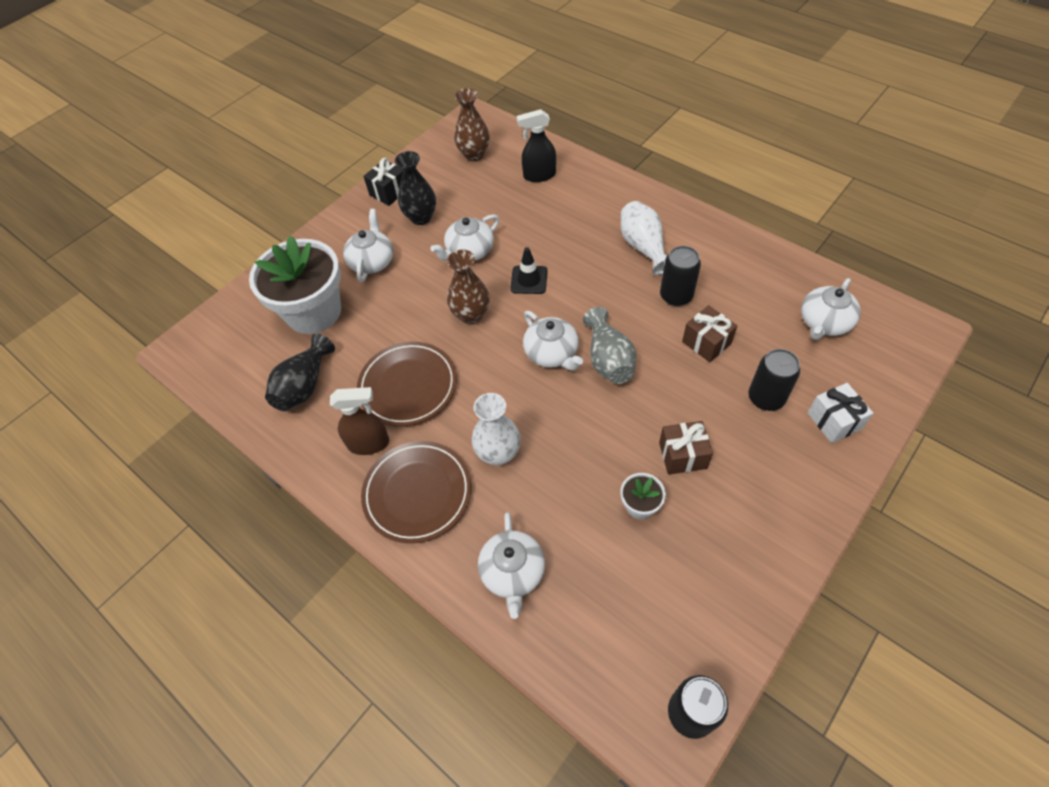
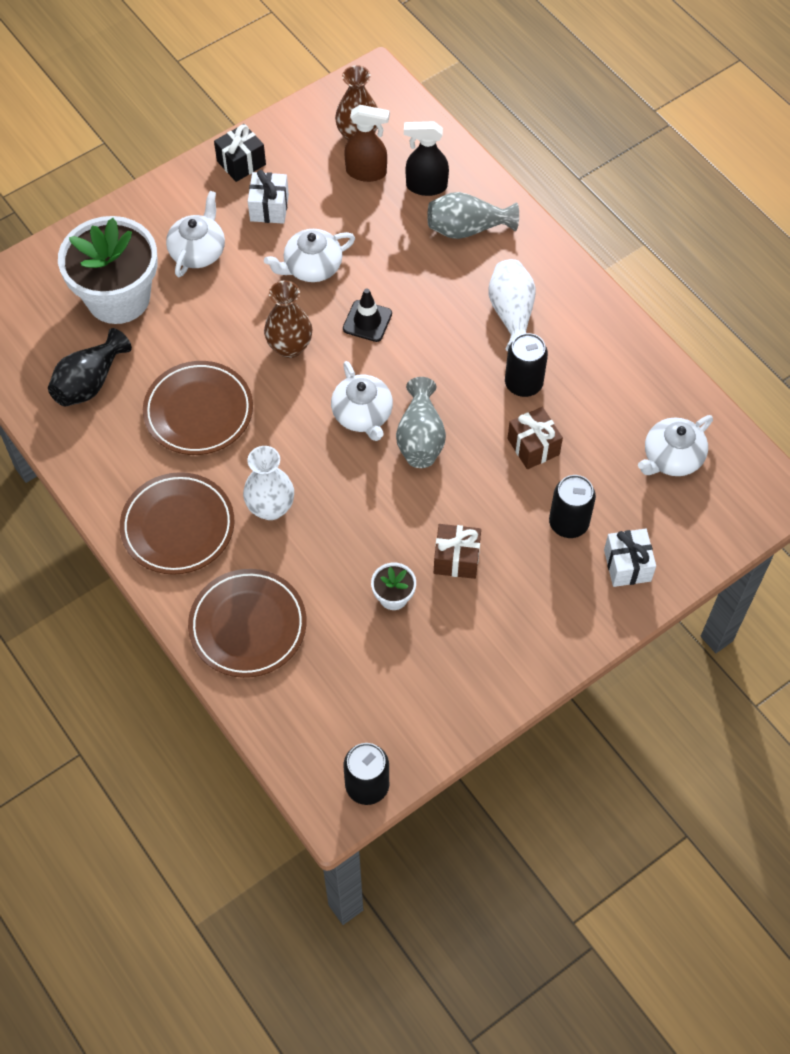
camera: 10 degrees right, 5 degrees up
(369, 443) = (142, 463): brown spray bottle -> brown spray bottle (366, 172)
(421, 217) = (269, 208): black vase -> white gift
(513, 572) = (248, 626): white teapot -> brown plate
(582, 196) = (467, 229): none -> grey vase

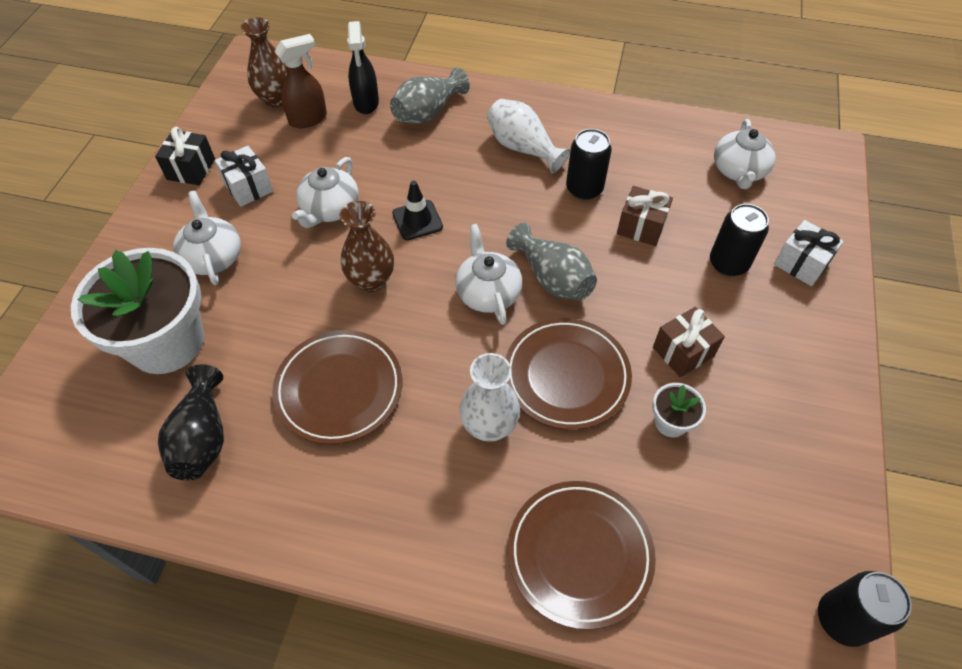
camera: 40 degrees left, 5 degrees down
(178, 526) = (420, 510): brown plate -> brown plate (566, 376)
(362, 415) = (488, 292): white teapot -> white teapot turned 135 degrees counterclockwise
(426, 186) = (366, 103): black spray bottle -> black spray bottle turned 60 degrees counterclockwise

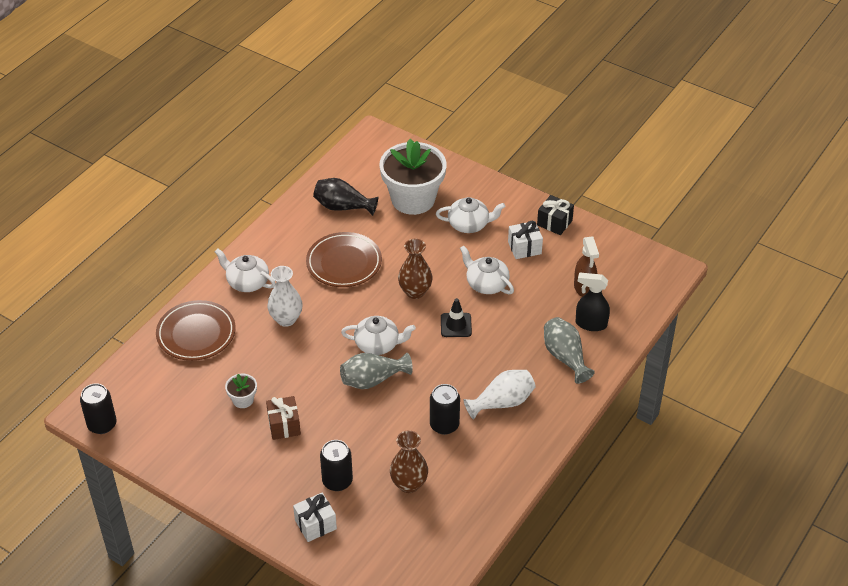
camera: 110 degrees right, 10 degrees down
(276, 99) = (614, 275): brown vase -> brown vase (409, 484)
(566, 376) = (298, 363): brown plate -> none
(641, 227) = (393, 444): brown gift -> none
(738, 171) = (419, 530): white teapot -> white teapot (247, 282)

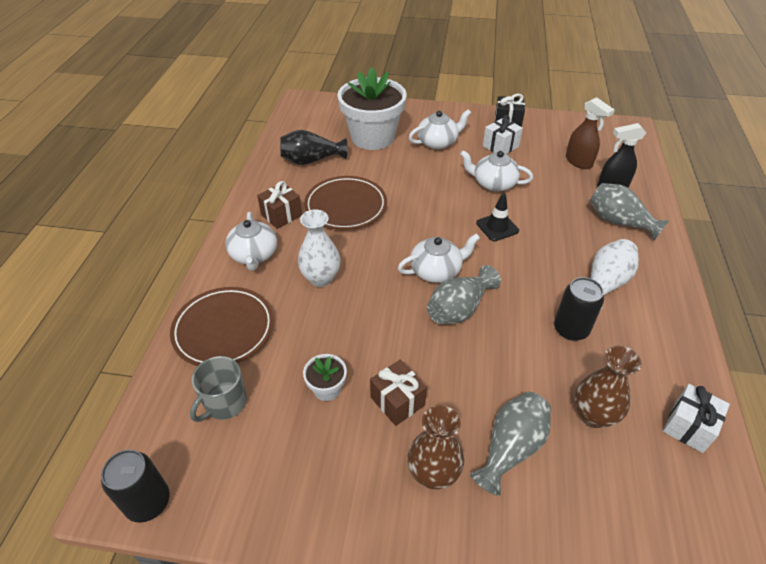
camera: 25 degrees left, 0 degrees up
(173, 384) = (225, 403): none -> grey mug
(247, 282) = (254, 255): white teapot -> white teapot turned 105 degrees counterclockwise
(287, 253) = (281, 215): none -> brown gift
(315, 524) = (530, 525): white gift -> white gift (688, 426)
(337, 481) = (511, 448): black can -> grey vase
(415, 292) = (434, 210): brown vase -> brown vase (433, 474)

